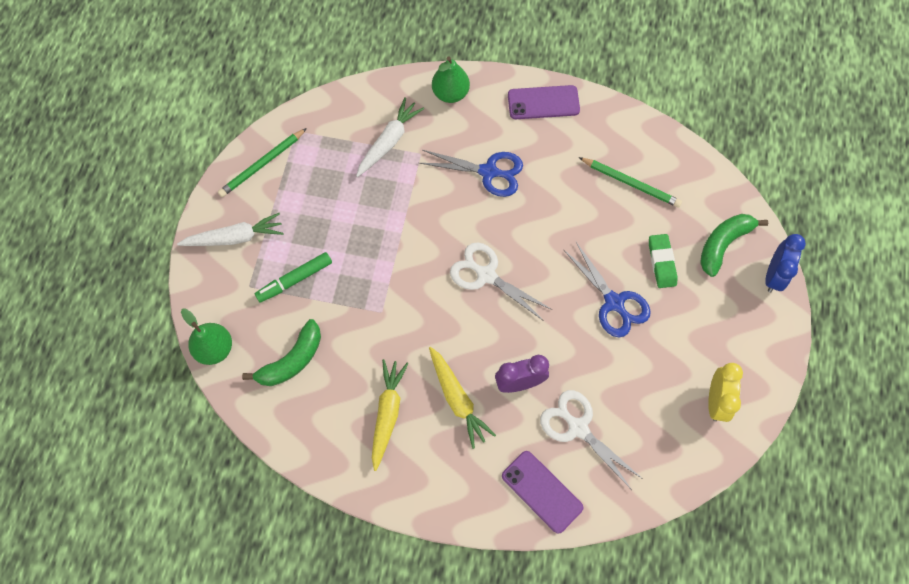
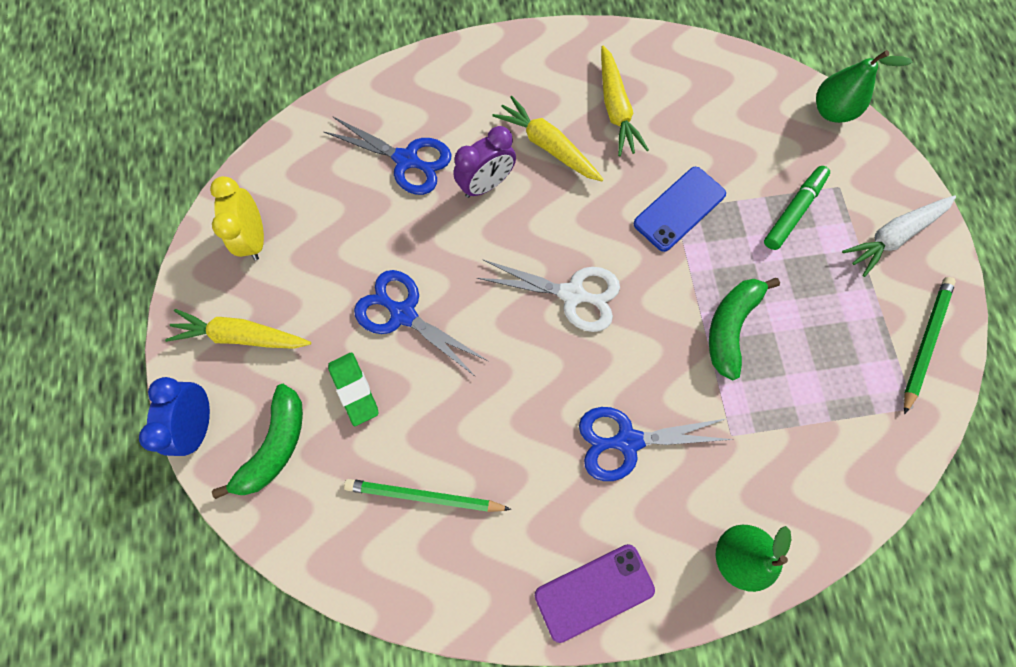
camera: 160 degrees right, 5 degrees up
(292, 360) = (744, 127): green banana -> green banana (730, 327)
(378, 311) = (679, 209): none -> blue phone
(389, 141) = (783, 438): white carrot -> none
(542, 491) = (426, 89): purple phone -> none
(577, 427) = (407, 160): white scissors -> blue scissors
(737, 326) = (241, 336): none -> yellow carrot

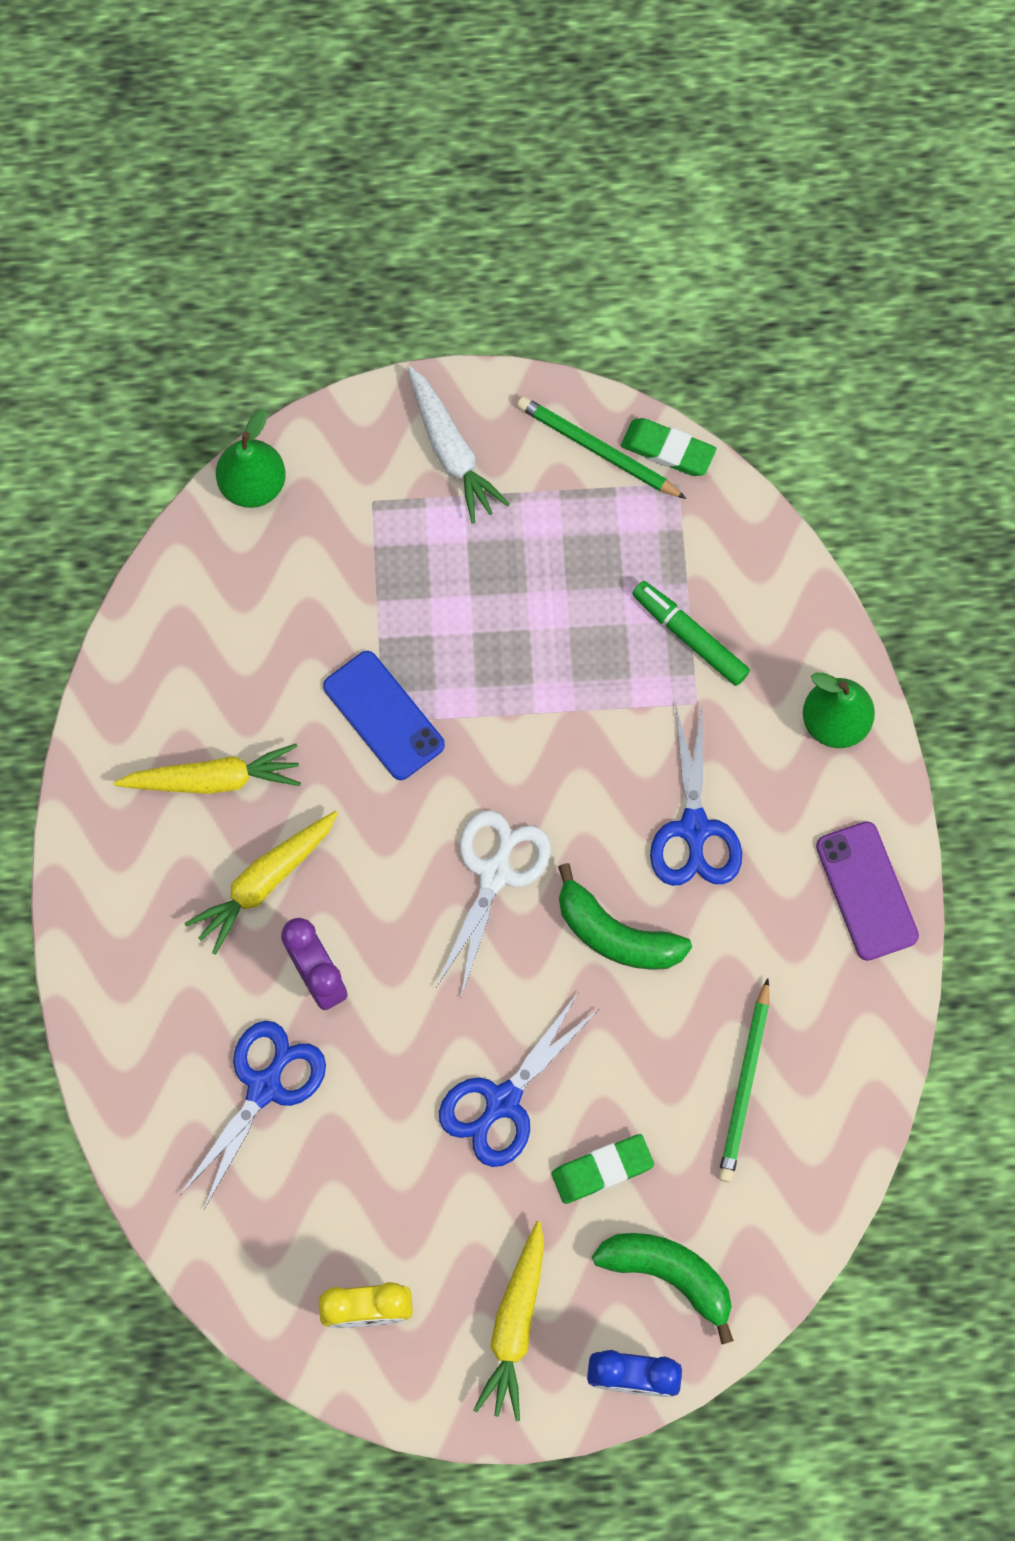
camera: 85 degrees left, 0 degrees up
(730, 327) = (557, 679): green banana -> green banana (615, 934)
(793, 211) = (402, 568): green marker -> green marker (689, 636)
(940, 397) = (668, 450): none -> green eraser

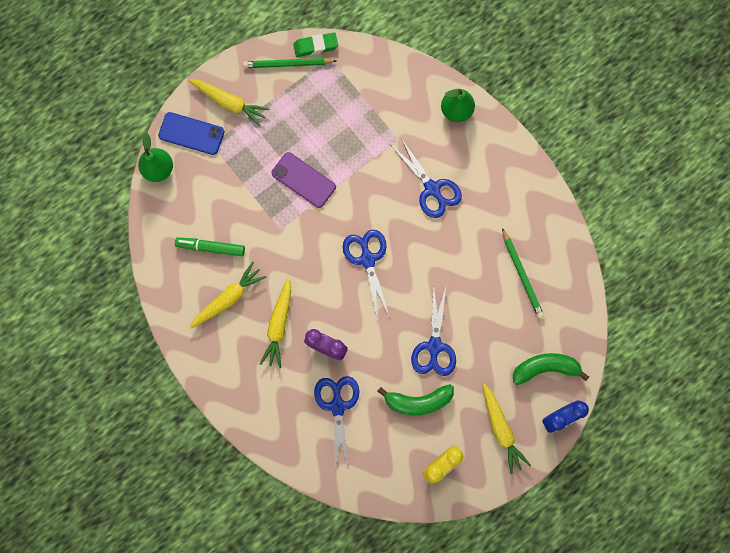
camera: 35 degrees left, 5 degrees up
(383, 716) = (278, 227): blue phone -> blue phone (191, 134)
(451, 451) = (230, 103): white carrot -> yellow carrot
(495, 873) = (367, 259): white scissors -> blue scissors
(602, 1169) = (491, 346): green eraser -> none
(615, 934) = (431, 251): green banana -> green banana (418, 401)
(689, 636) = (377, 114): green marker -> green marker (211, 247)
(867, 891) = (515, 168): purple phone -> purple phone (303, 180)

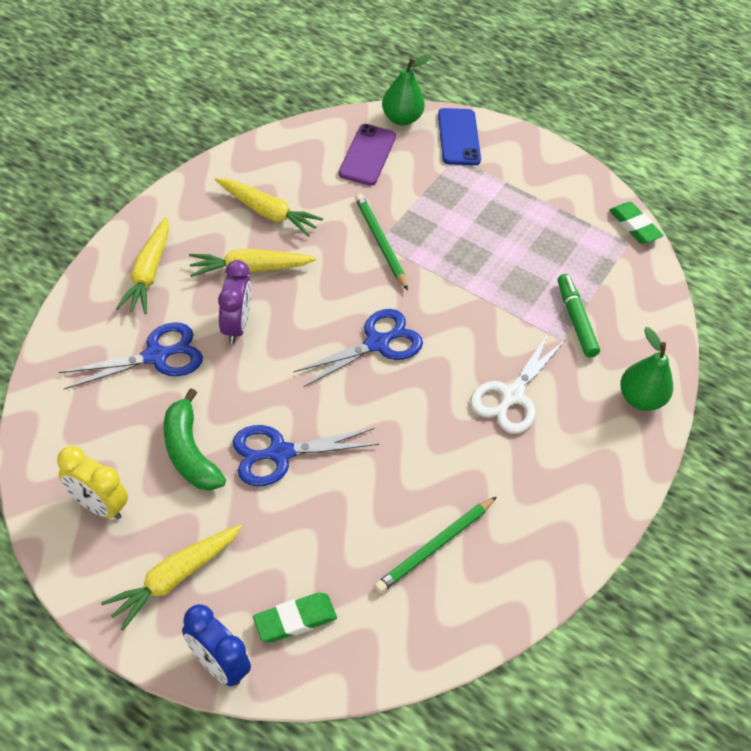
camera: 65 degrees right, 25 degrees down
(211, 247) = (326, 183): green marker -> green marker (575, 320)
(230, 103) = (514, 162): yellow carrot -> yellow carrot (148, 273)
(288, 64) = (594, 205): green pencil -> green pencil (380, 242)
(303, 180) = (454, 252): purple phone -> purple phone (367, 155)
(432, 189) = (512, 396): blue scissors -> white scissors
(545, 368) = (295, 620): green banana -> green eraser

